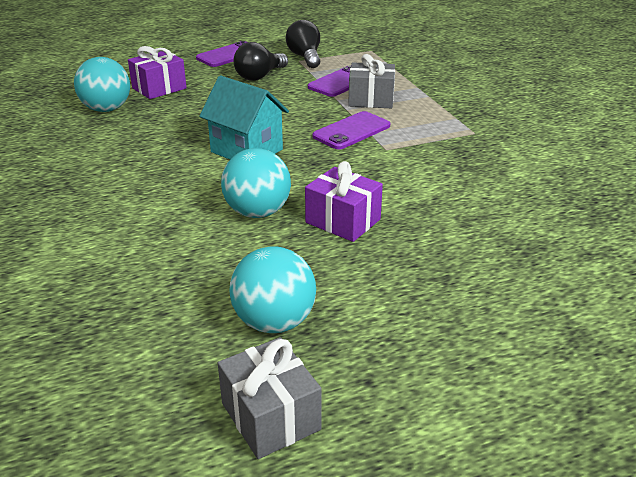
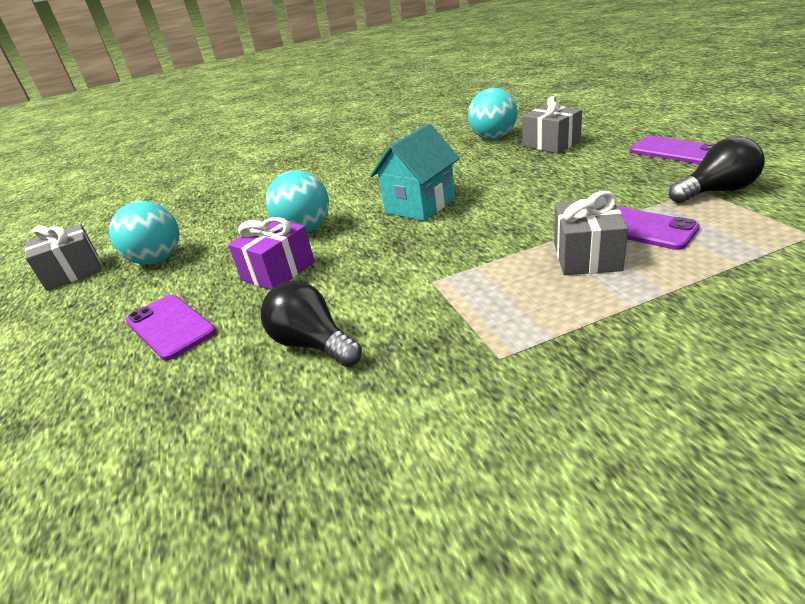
camera: 95 degrees right, 0 degrees up
(159, 88) = (551, 144): purple gift -> grey gift
(259, 76) = (619, 178): black light bulb -> black light bulb (313, 344)
(351, 131) = (478, 253): purple phone -> purple phone (170, 326)

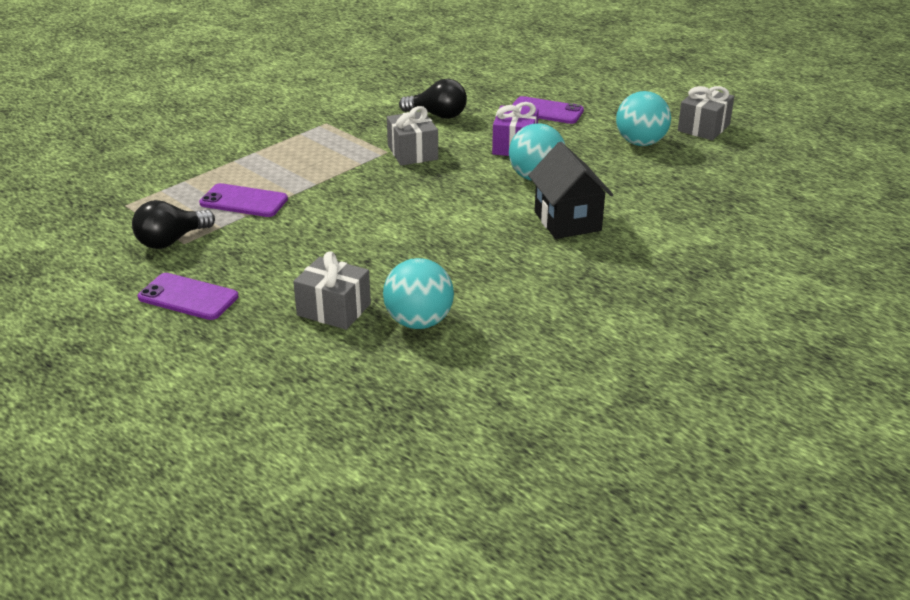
camera: 150 degrees right, 0 degrees up
(329, 190) = (567, 221): none -> black house
(420, 205) = (444, 209): turquoise house -> none
(586, 256) = (283, 177): grey gift -> grey gift (412, 152)

